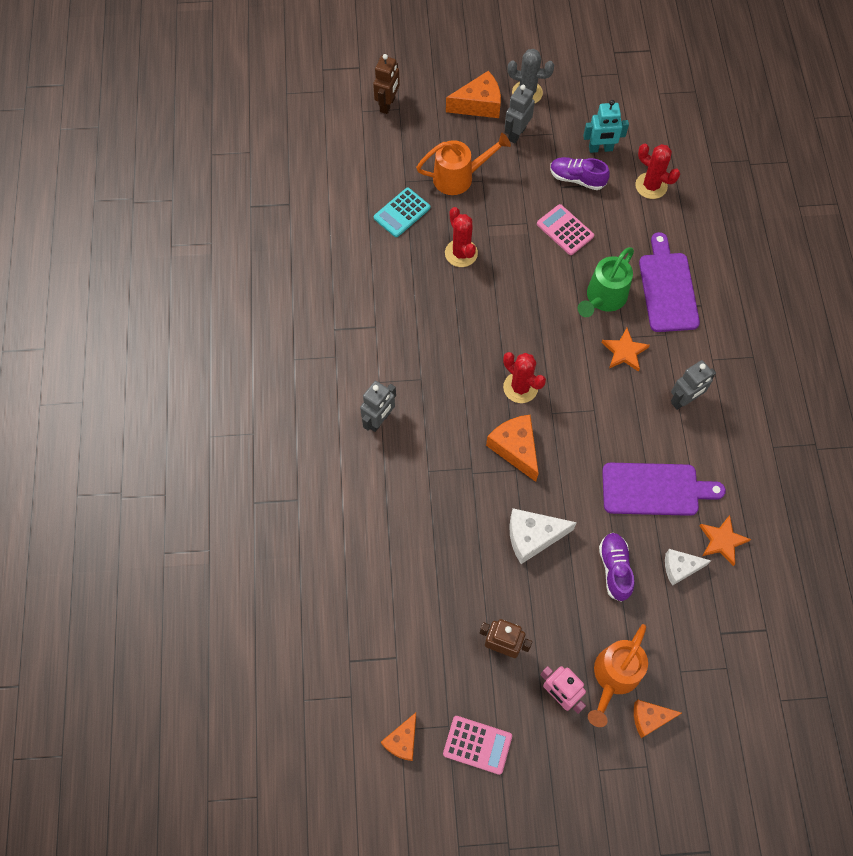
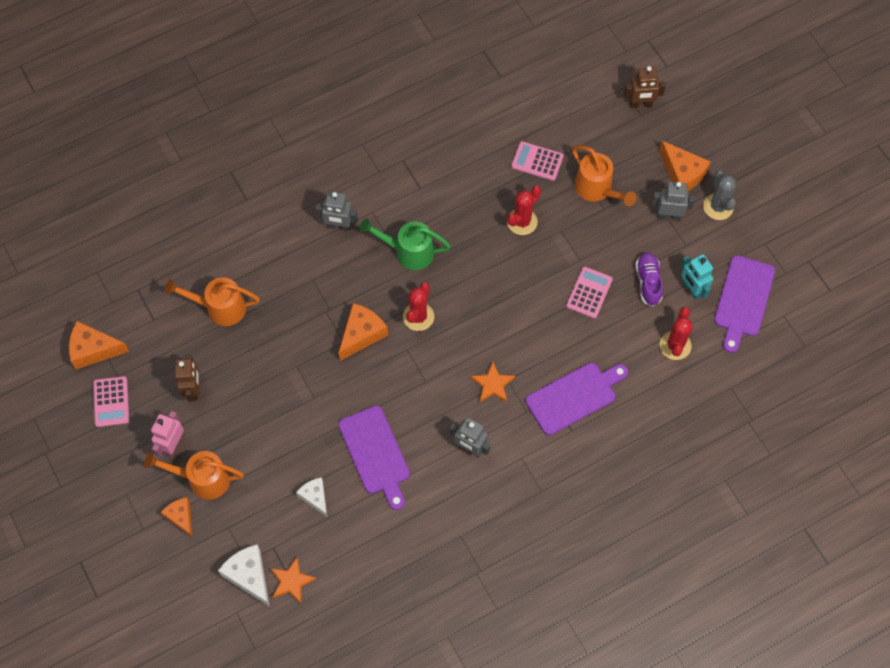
camera: 65 degrees right, 0 degrees up
(402, 213) = (537, 161): turquoise calculator -> pink calculator
(402, 741) = (94, 350): orange cheese -> orange cheese, size x1.53
(416, 579) = (219, 308): none -> orange watering can
(532, 537) = (291, 376): white cheese -> white cheese (249, 575)
(603, 299) = (536, 348): green watering can -> green watering can (408, 252)
(615, 569) = (292, 447): purple shoe -> none
(629, 115) = (743, 299): none -> purple cutting board
(722, 541) = (354, 522): orange star -> orange star (292, 581)

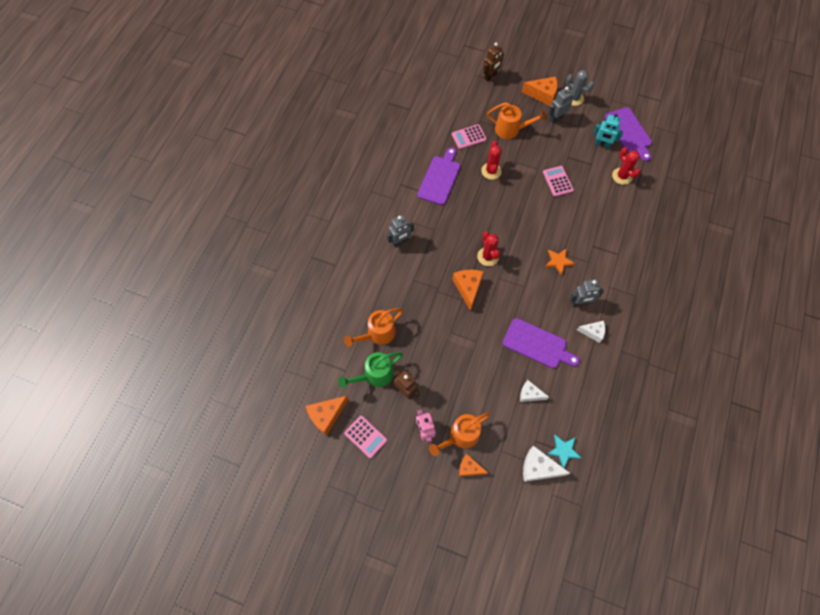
camera: 40 degrees left, 0 degrees up
(292, 581) = (563, 450): orange star -> turquoise star
(408, 252) = (449, 228): green watering can -> green watering can (374, 375)
(450, 490) = (593, 332): none -> white cheese
(574, 397) = (602, 237): purple cutting board -> purple cutting board (440, 178)
(648, 282) = (579, 156): purple shoe -> none

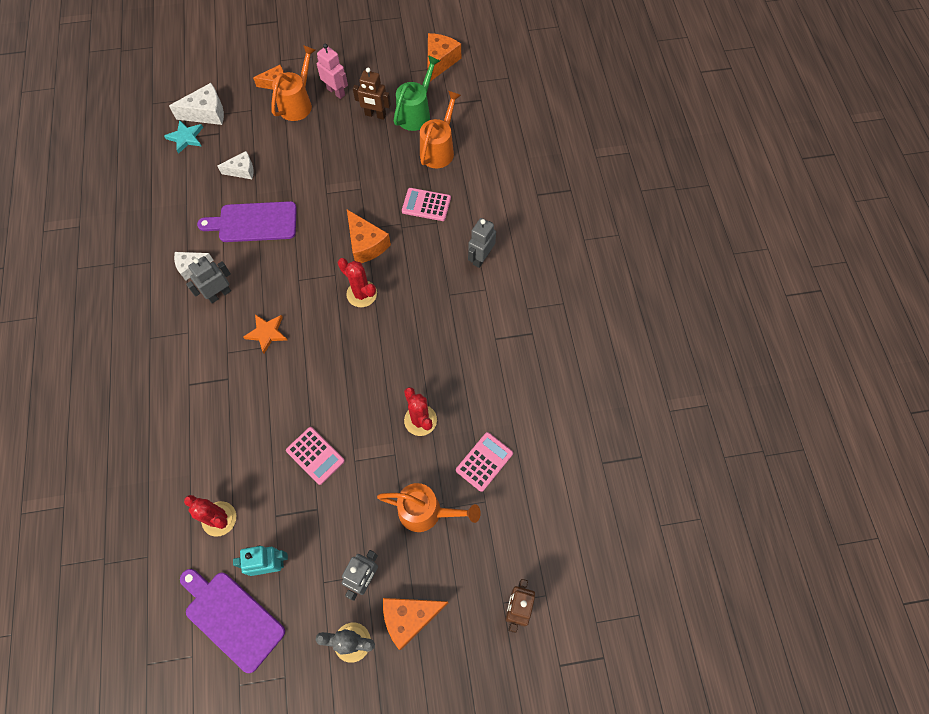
camera: 150 degrees right, 0 degrees up
(365, 436) = (391, 63): pink calculator -> pink calculator (426, 205)
(440, 178) = (485, 370): purple cutting board -> none
(511, 130) = (427, 512): orange watering can -> orange watering can turned 150 degrees counterclockwise

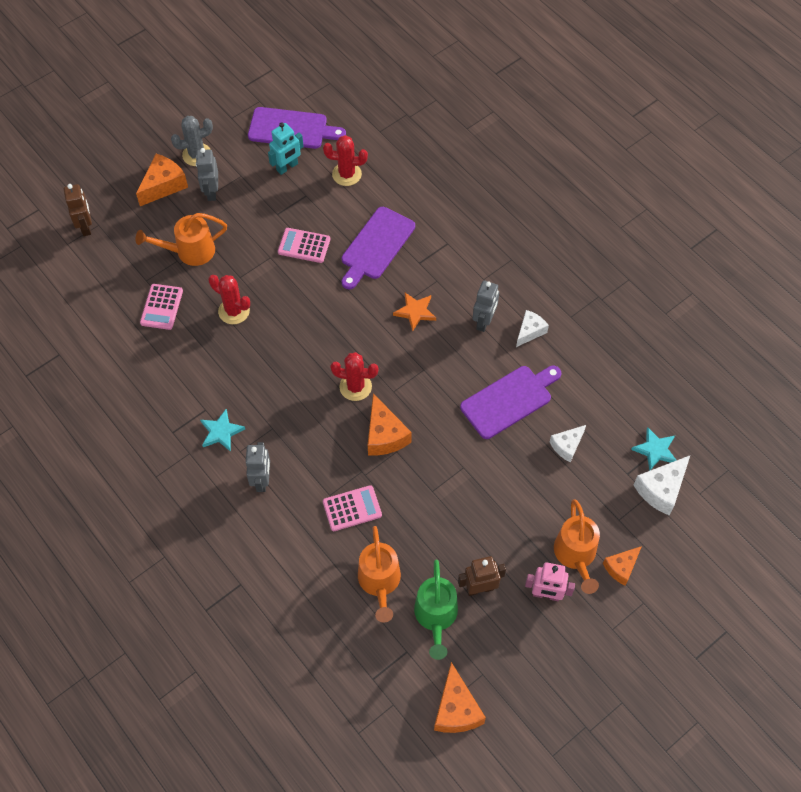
camera: 150 degrees right, 5 degrees down
(251, 417) = (376, 246): none -> purple cutting board
(366, 244) = (384, 435): orange cheese -> orange cheese turned 135 degrees counterclockwise
(492, 312) = (221, 432): none -> turquoise star

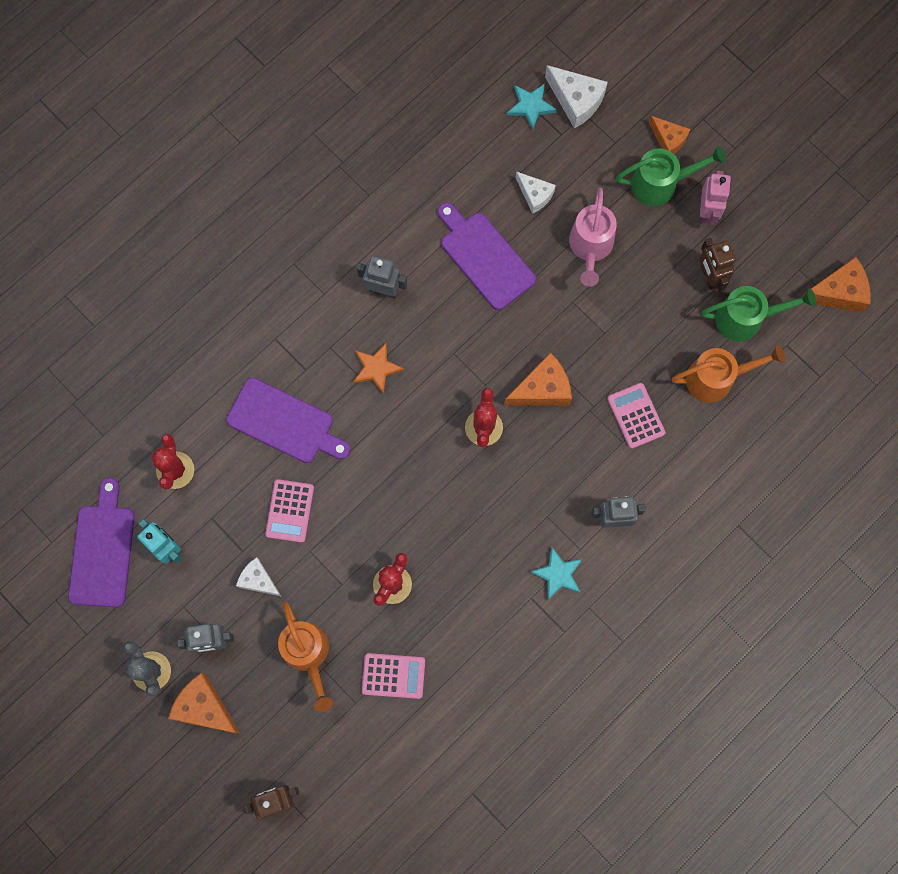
camera: 95 degrees left, 15 degrees up
(514, 487) = (590, 248): none -> pink watering can
(530, 331) = (392, 238): white cheese -> white cheese (258, 580)
(576, 556) = (661, 183): orange watering can -> green watering can

